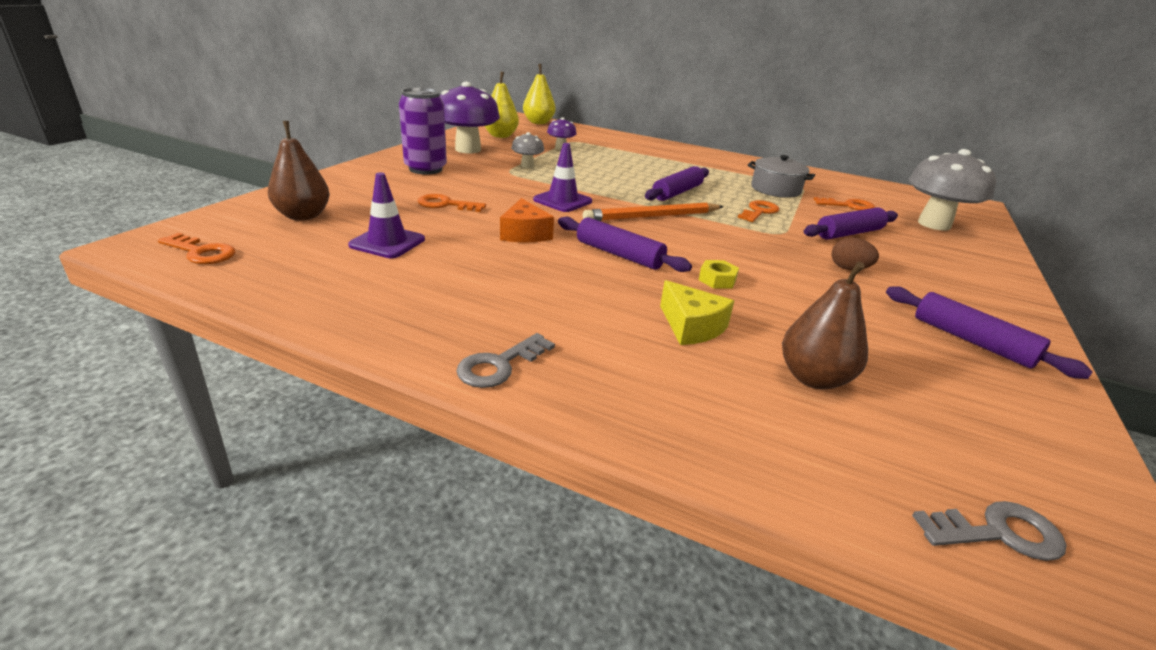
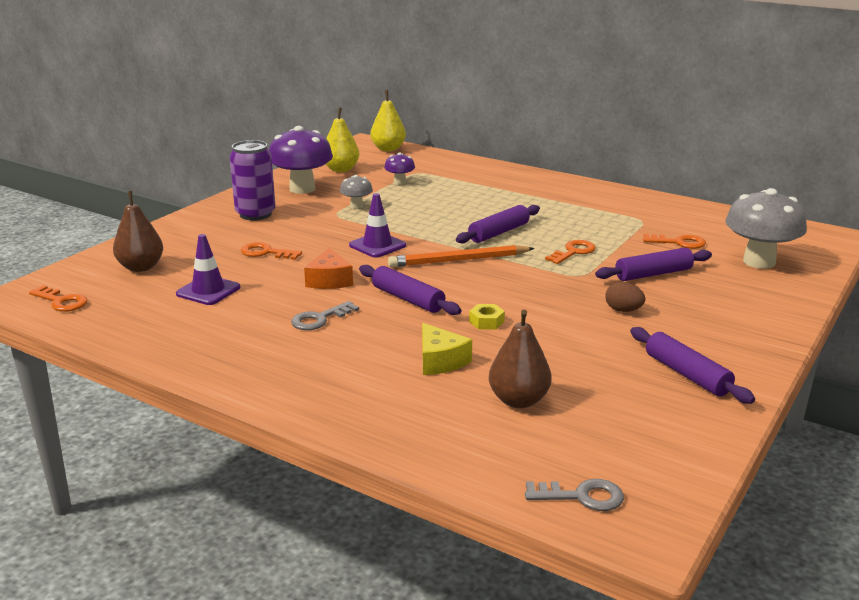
camera: 10 degrees right, 5 degrees down
(499, 365) = (275, 387): grey key -> grey key (320, 319)
(775, 189) = (609, 225): grey pot -> none

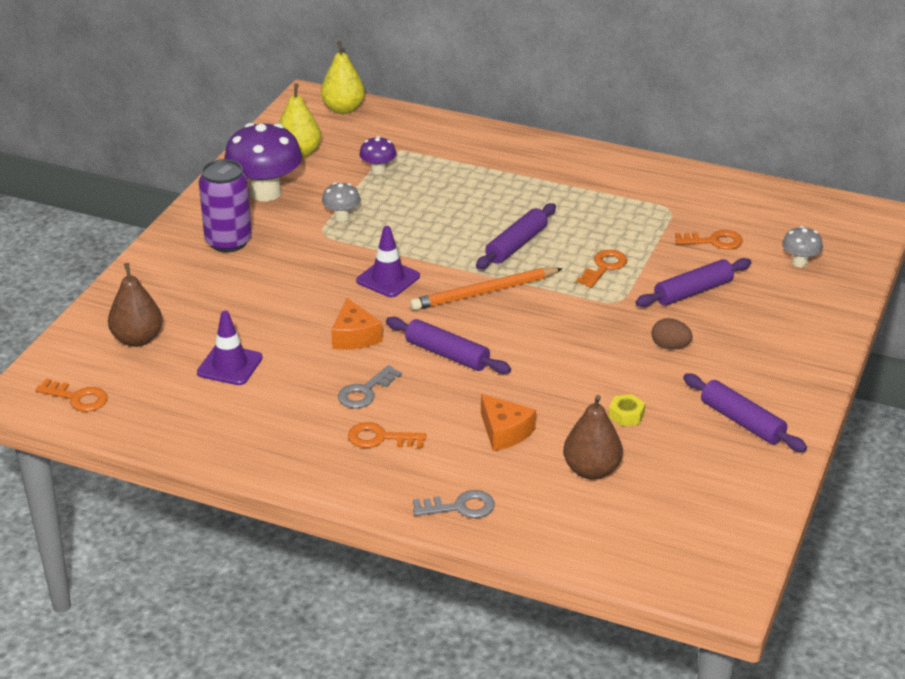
camera: 10 degrees left, 10 degrees up
(266, 252) = (268, 302): orange key -> orange key (380, 438)
(440, 361) = (504, 432): yellow cheese -> orange cheese
(486, 322) = (536, 376): yellow nut -> yellow nut (626, 415)
(581, 496) = (668, 565): grey key -> grey key (460, 507)
(759, 262) = (799, 262): grey mushroom -> grey mushroom, size x0.49

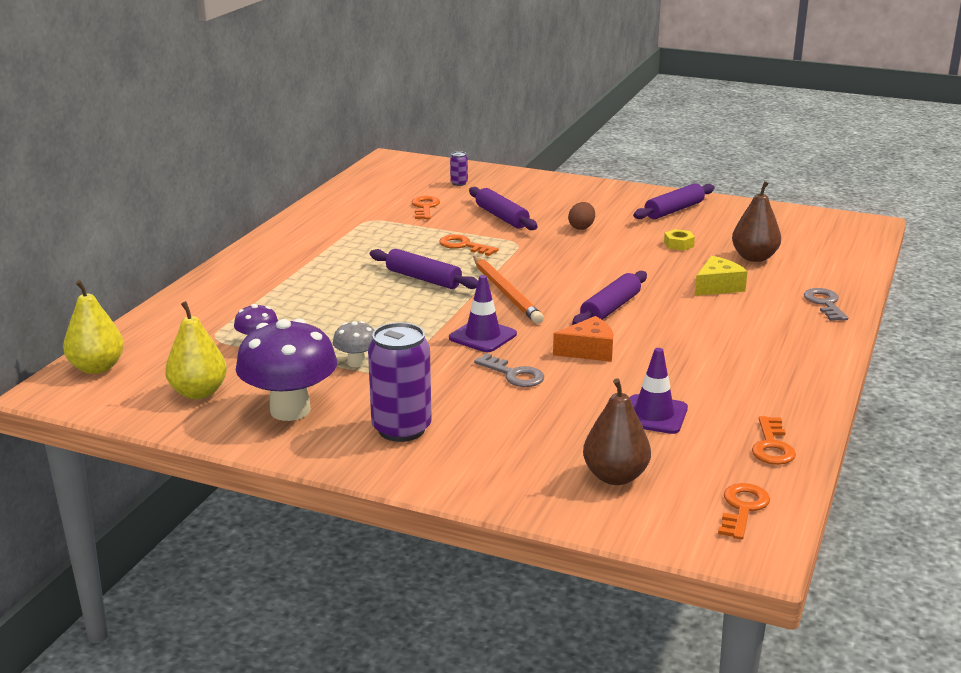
camera: 90 degrees left, 10 degrees down
(365, 391) = (679, 344): grey key -> grey key (514, 374)
(380, 438) = (747, 336): orange key -> orange key (772, 446)
(504, 432) = (718, 287): orange cheese -> yellow cheese
(799, 262) = (459, 183): grey mushroom -> purple can

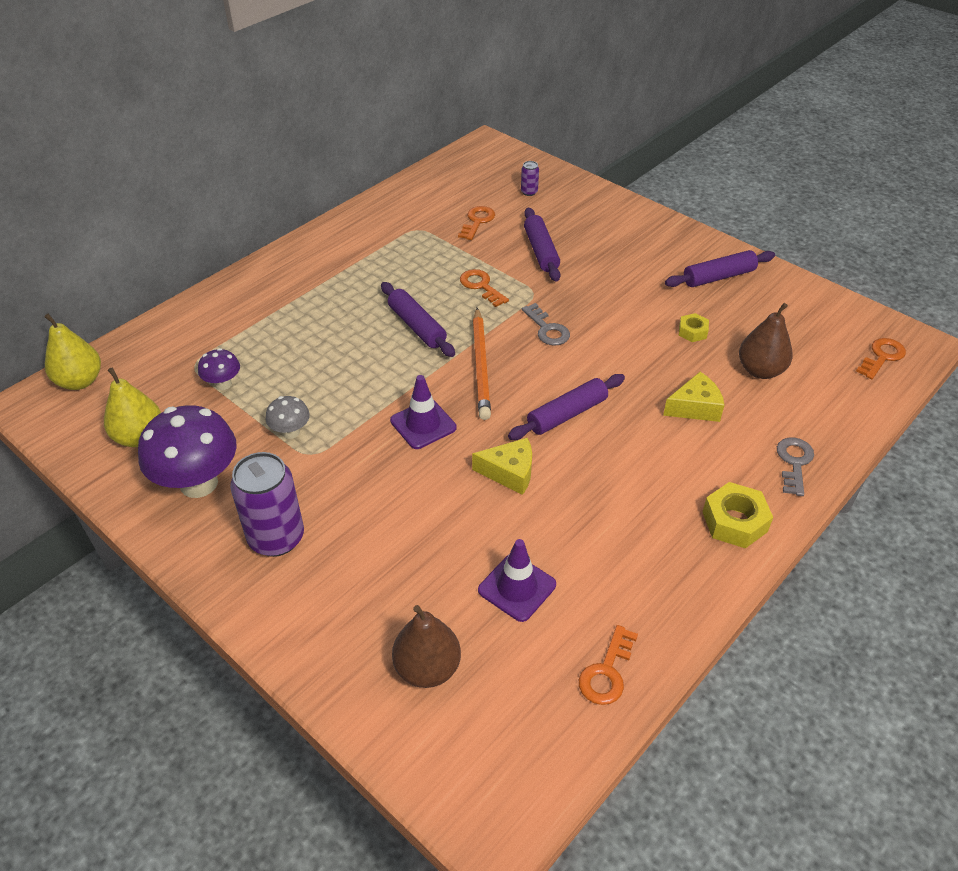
camera: 20 degrees right, 20 degrees up
(514, 374) = (419, 488): grey key -> grey key (547, 329)
(581, 227) = (609, 283): brown egg -> none
(588, 351) = (509, 472): orange cheese -> yellow cheese
(743, 508) = (522, 758): orange key -> orange key (882, 357)
(805, 344) = (734, 521): none -> yellow nut

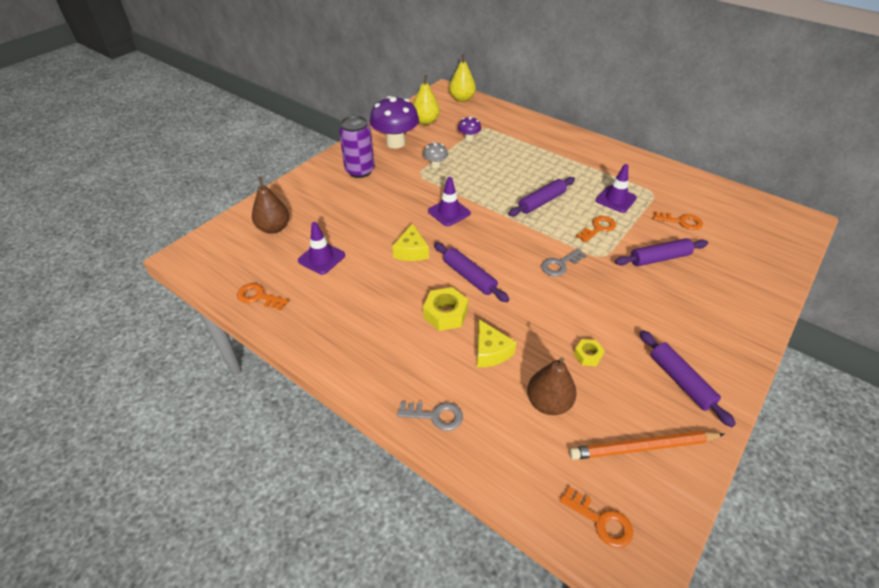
camera: 85 degrees right, 0 degrees up
(424, 261) = (616, 199): none -> purple traffic cone
(481, 365) = (510, 233): orange pencil -> orange pencil (643, 447)
(529, 192) = (744, 248): purple can -> none
(734, 521) = (371, 368): yellow nut -> yellow nut (445, 314)

